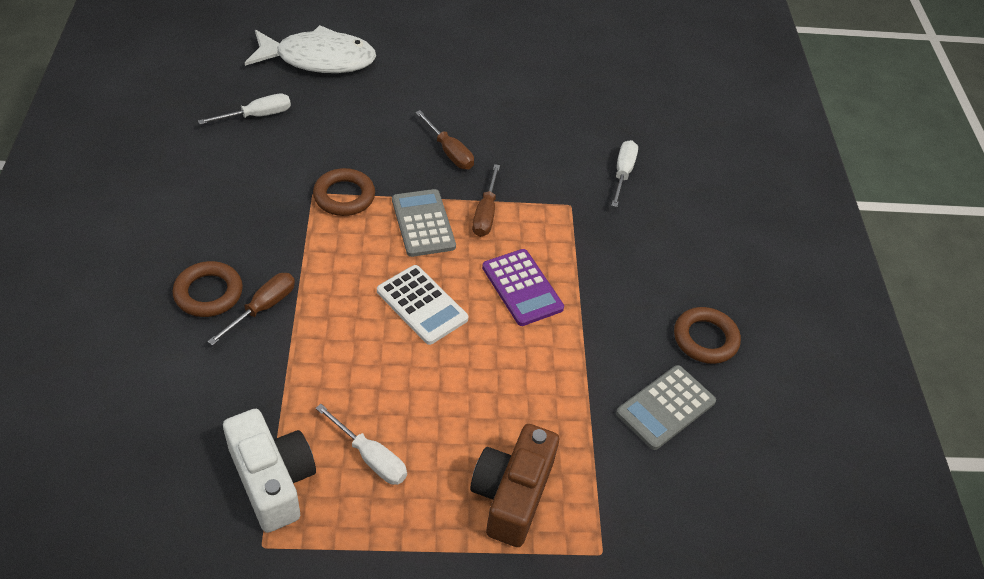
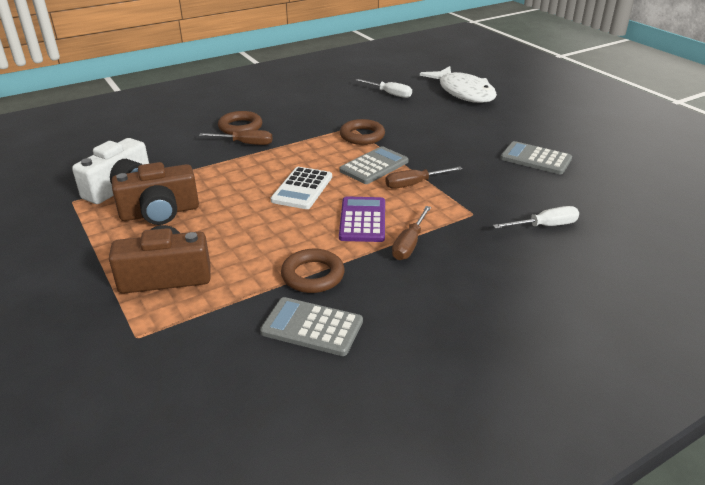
camera: 65 degrees right, 15 degrees down
(370, 457) = (160, 212): white screwdriver -> brown camera
(449, 152) = (452, 154): brown screwdriver -> brown screwdriver (409, 244)
(510, 104) = (535, 159): none -> grey calculator
(522, 288) = (362, 220): purple calculator -> purple calculator turned 150 degrees clockwise
(705, 339) = (413, 327): brown ring -> brown ring (313, 275)

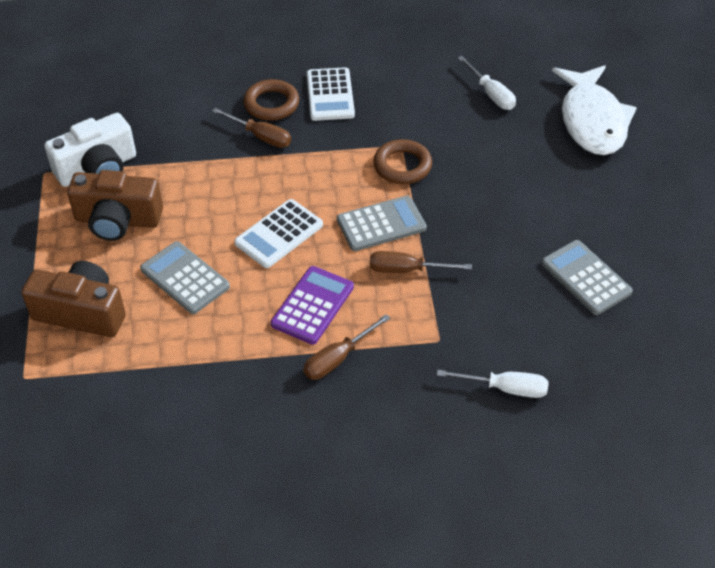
camera: 25 degrees right, 15 degrees up
(280, 115) = (330, 95): none -> white calculator
(312, 327) = (176, 428): grey calculator -> grey calculator (185, 278)
(313, 275) = (215, 364): brown ring -> none

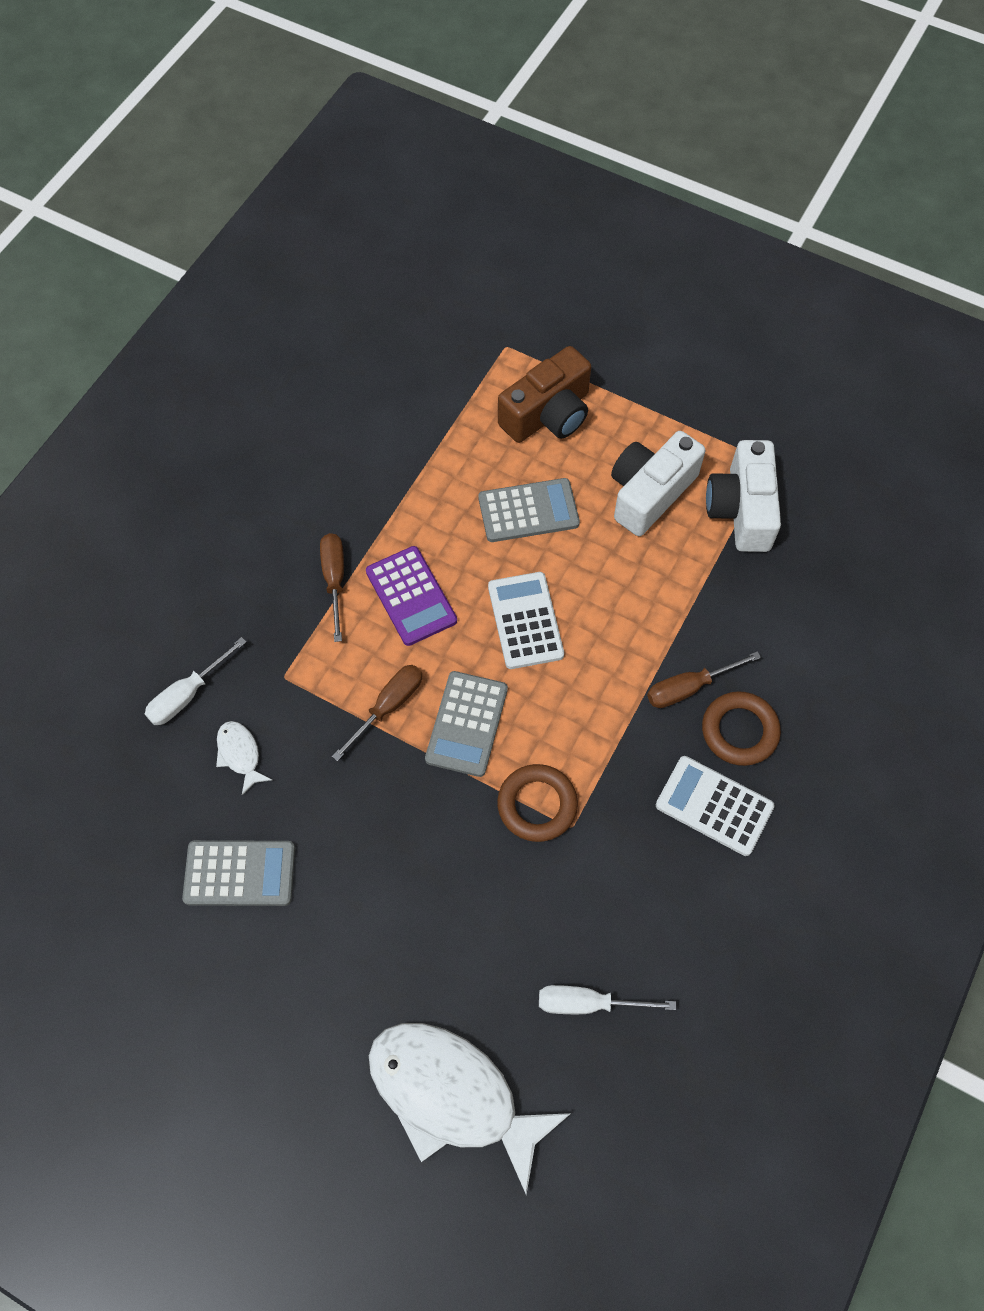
camera: 125 degrees right, 15 degrees up
(118, 220) = (650, 493): brown camera -> white camera
(515, 328) = (240, 754): none -> white fish

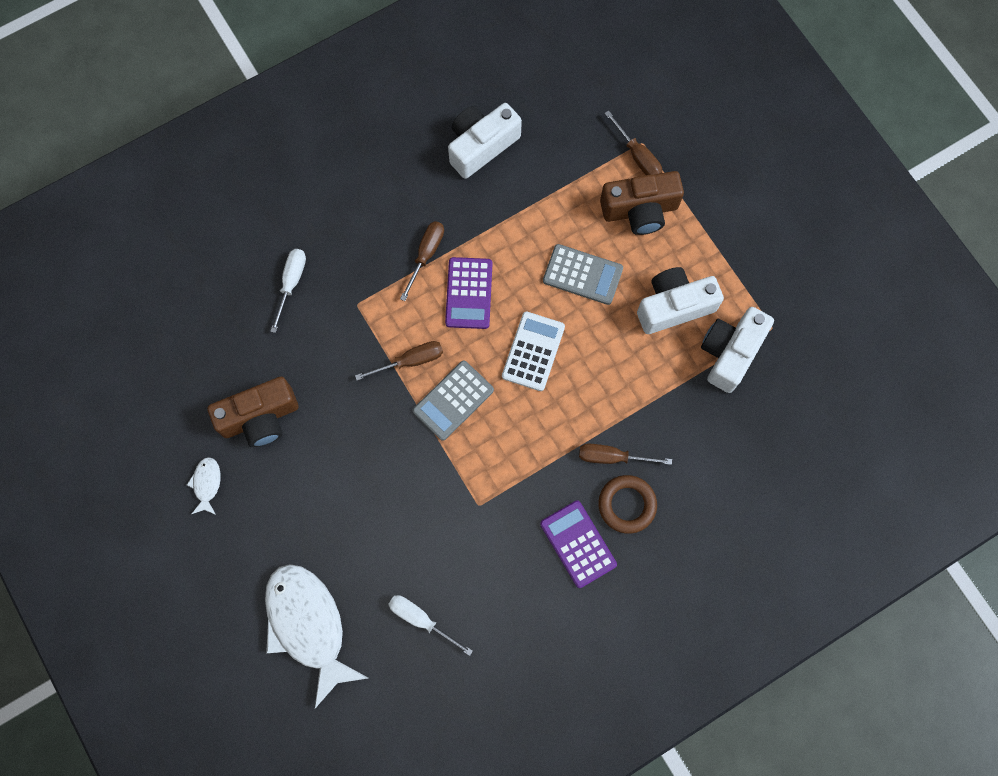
camera: 30 degrees right, 10 degrees up
(188, 694) = (291, 283): white screwdriver -> white screwdriver turned 120 degrees clockwise
(240, 754) = (302, 341): white fish -> white fish (207, 484)
(240, 873) = (260, 418): grey calculator -> brown camera
(328, 434) = (481, 146): none -> white camera
(509, 361) = (637, 156): none -> brown screwdriver
(537, 805) = (465, 479): brown ring -> none
(714, 806) = (578, 544): white calculator -> purple calculator

